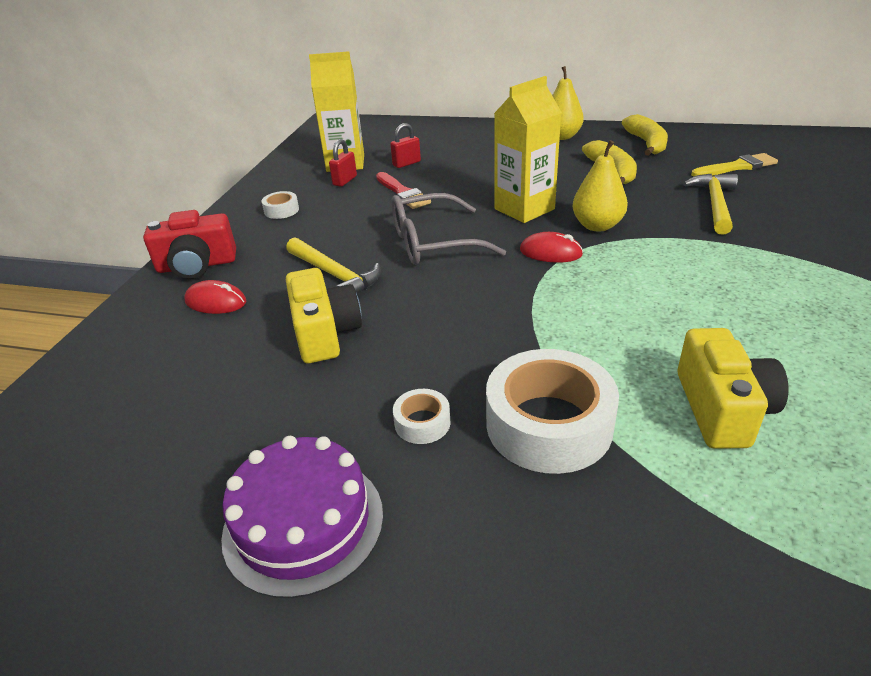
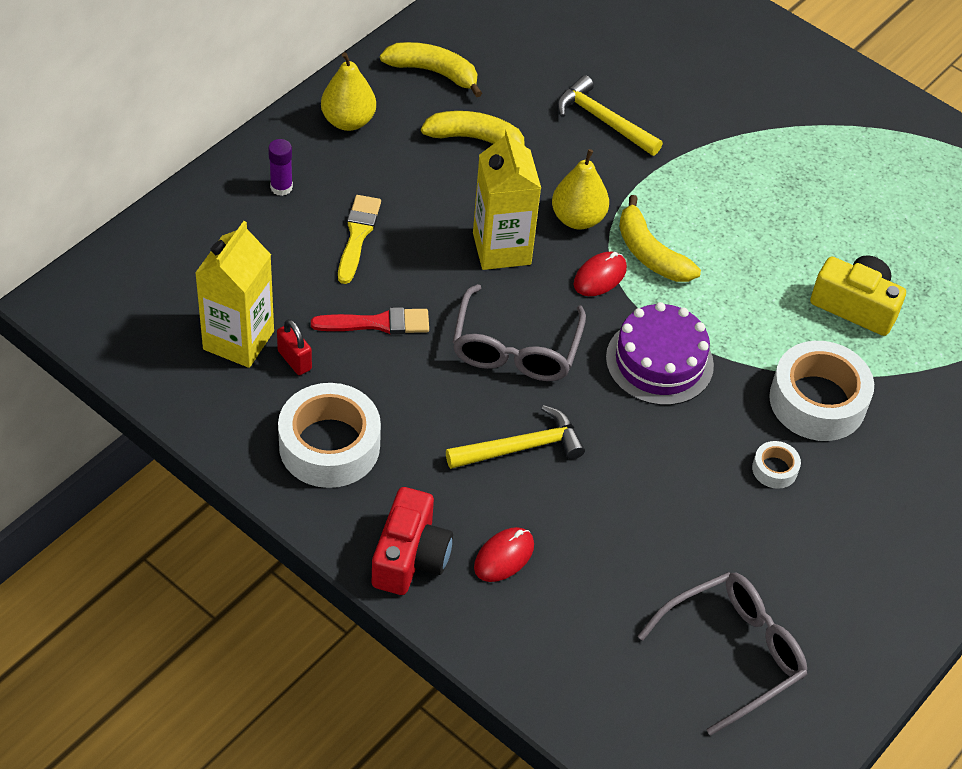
camera: 70 degrees left, 15 degrees up
(146, 474) = (733, 653): none -> grey glasses
(281, 210) = (329, 445): white tape -> white tape, size x2.19
(303, 523) = (833, 570): purple cake -> purple cake (659, 361)
(325, 333) = (618, 488): yellow camera -> none
(406, 163) = (296, 285): red padlock -> none
(480, 138) = (281, 187): none -> purple glue stick
(608, 266) = (650, 253): none -> yellow banana
(737, 167) = (546, 54): yellow brush -> yellow brush (357, 235)

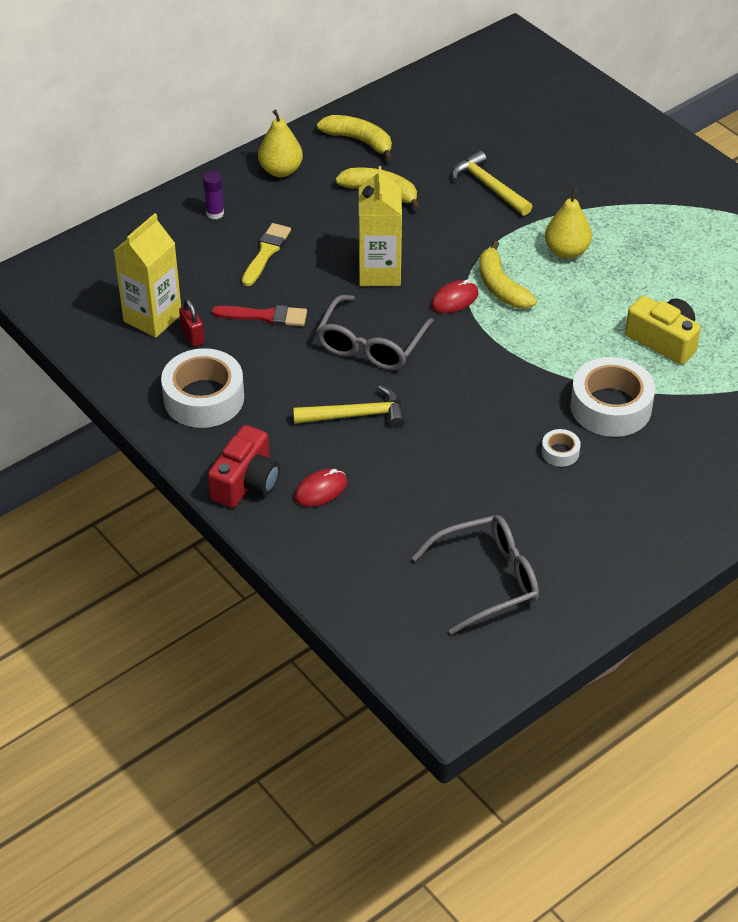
camera: 15 degrees right, 5 degrees down
(578, 219) = (448, 256): yellow pear -> yellow pear (566, 251)
(659, 361) = (486, 365): purple cake -> none

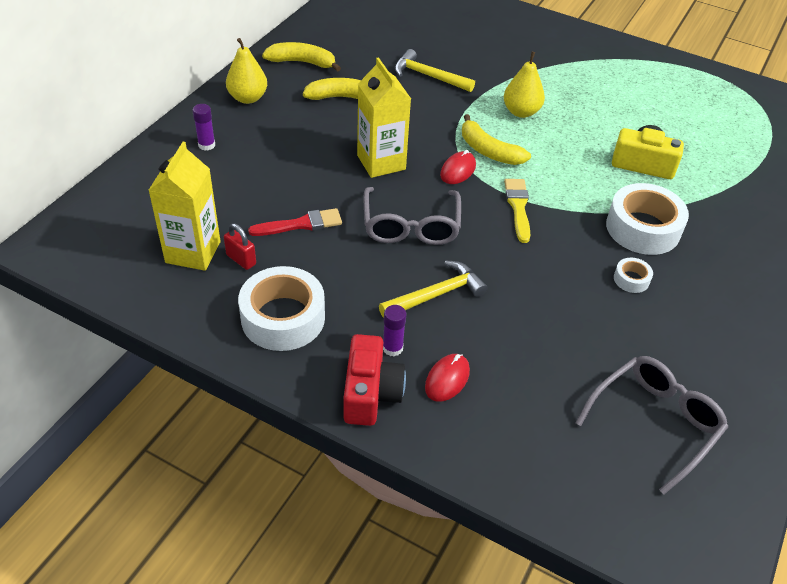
camera: 25 degrees left, 0 degrees up
(266, 252) = (271, 168): yellow brush -> yellow brush (518, 207)
(287, 450) = (392, 348): none -> purple glue stick

